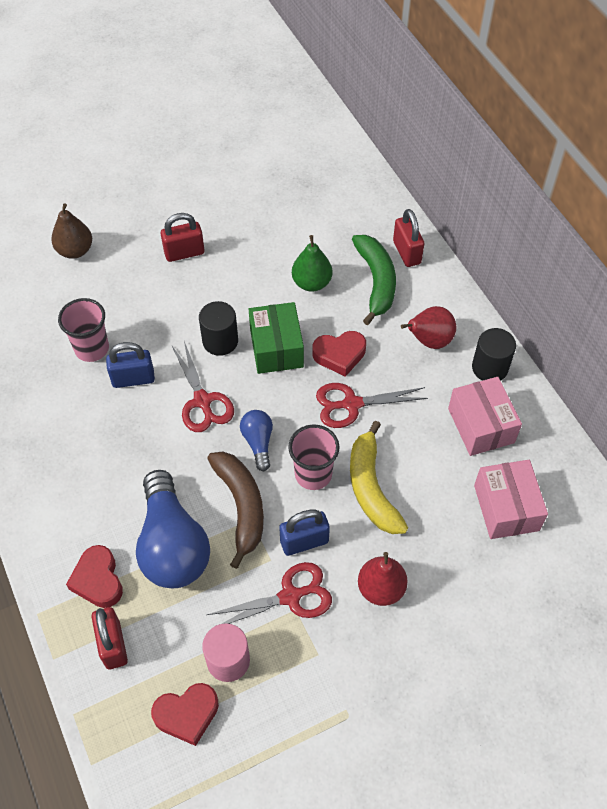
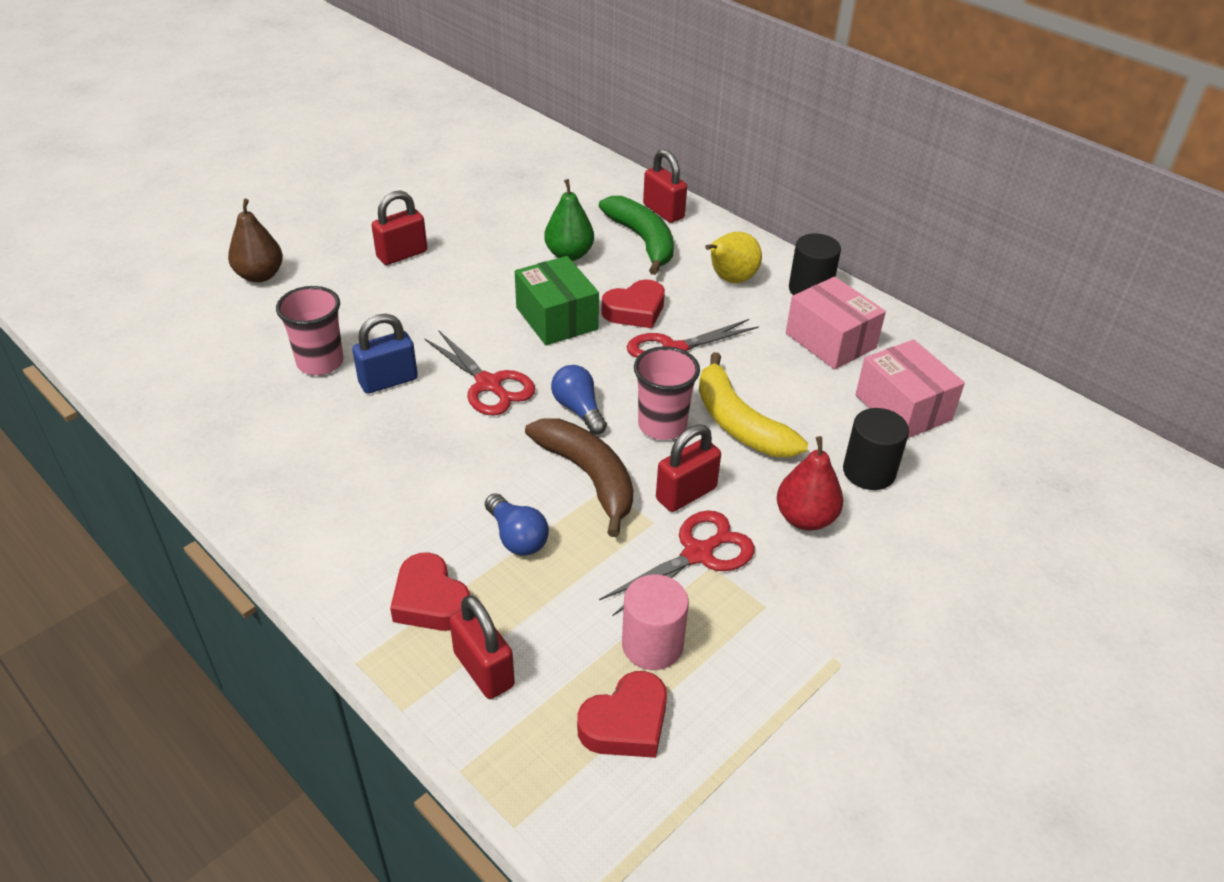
camera: 20 degrees left, 15 degrees down
(172, 544) = (517, 537): blue light bulb -> blue light bulb, size x0.49
(220, 341) = (484, 325): black cylinder -> black cylinder (869, 472)
(304, 541) = (686, 494): blue padlock -> red padlock
(429, 341) = (730, 279): red pear -> yellow pear

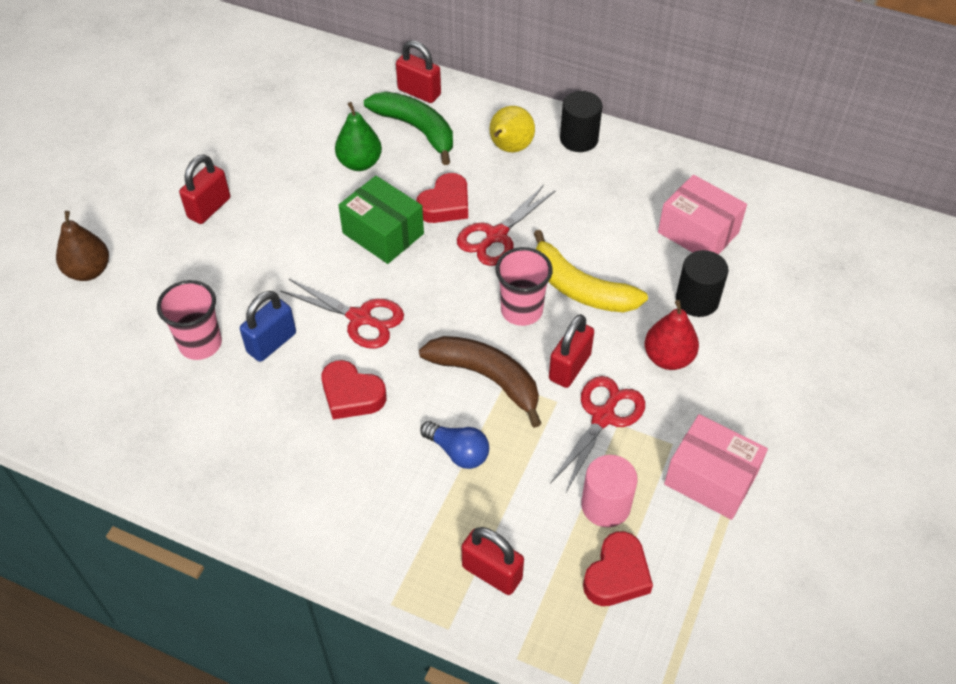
camera: 20 degrees left, 10 degrees up
(430, 600) = (420, 531): red heart -> red heart (351, 395)
(578, 410) = (447, 318): blue light bulb -> none
(830, 341) = (616, 185): pink box -> pink box (710, 479)

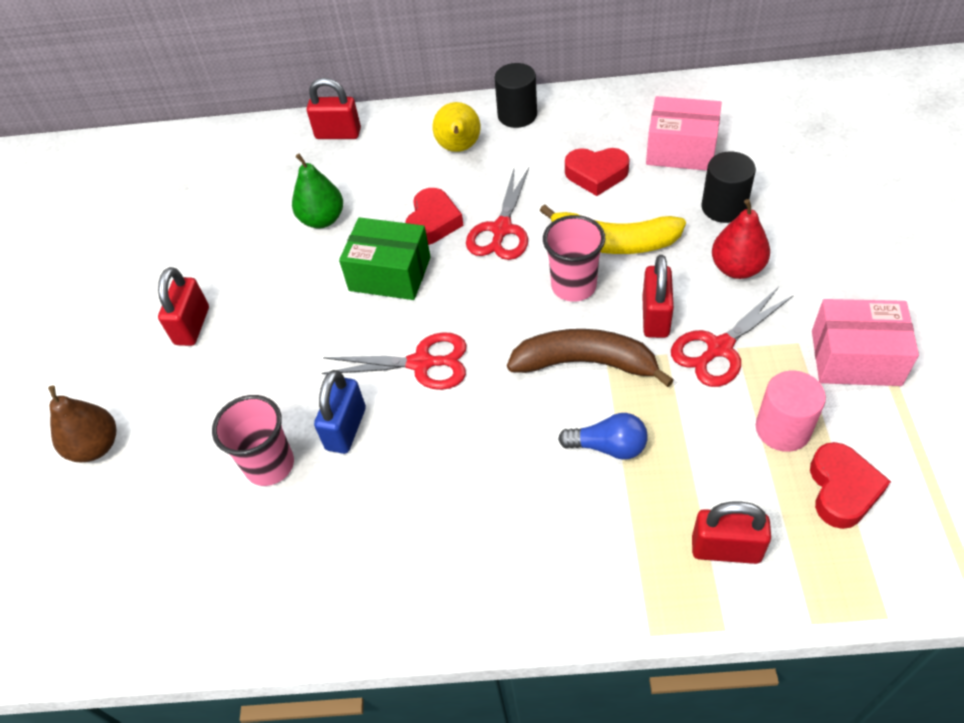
camera: 20 degrees left, 0 degrees up
(351, 395) = (464, 442): red heart -> red heart (596, 174)
(416, 129) = (358, 167): green banana -> none
(603, 417) = (719, 348): red scissors -> red scissors turned 135 degrees counterclockwise

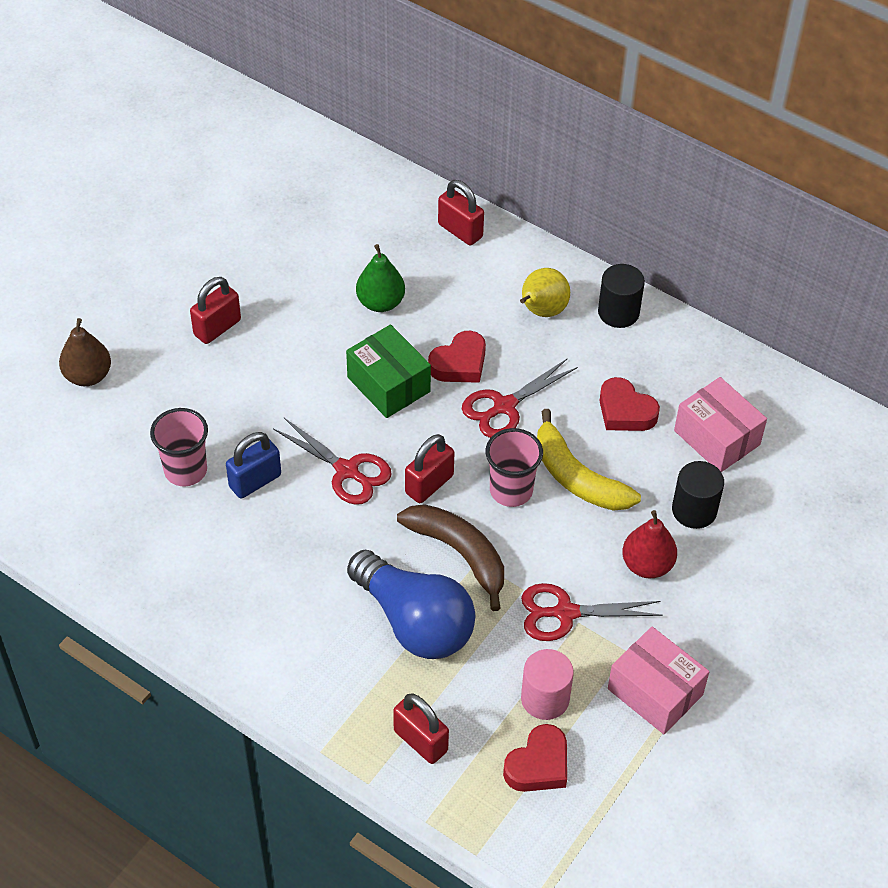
camera: 30 degrees right, 0 degrees up
(608, 446) = (414, 621): blue light bulb -> blue light bulb, size x2.04
(655, 317) = (545, 557): red padlock -> red padlock (429, 484)

